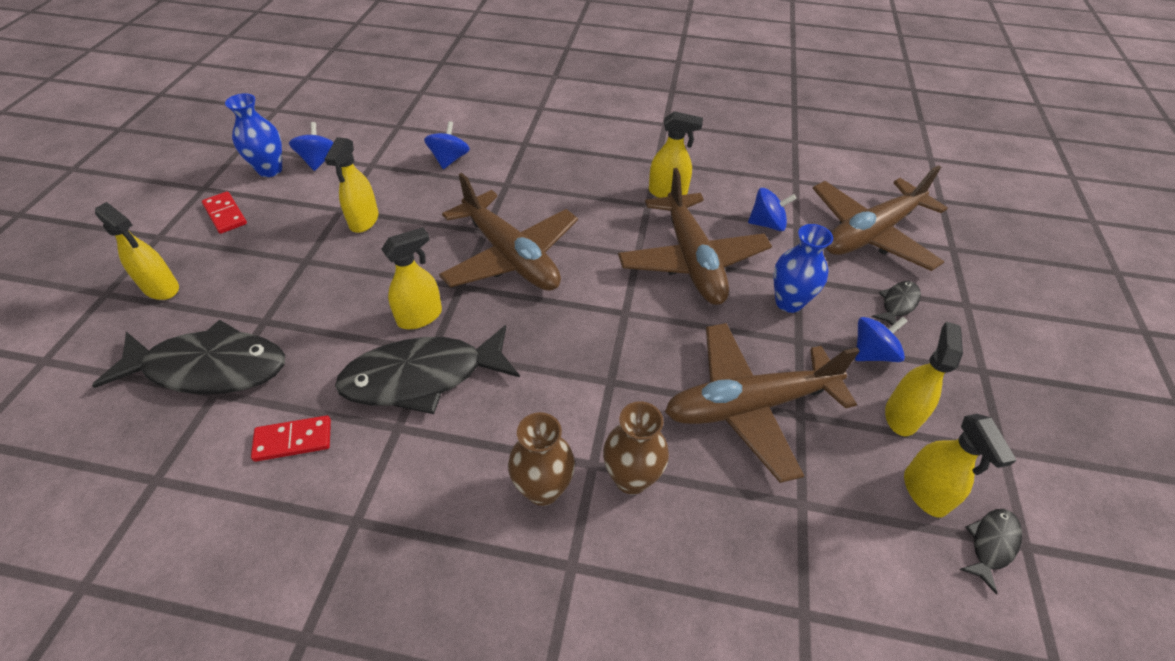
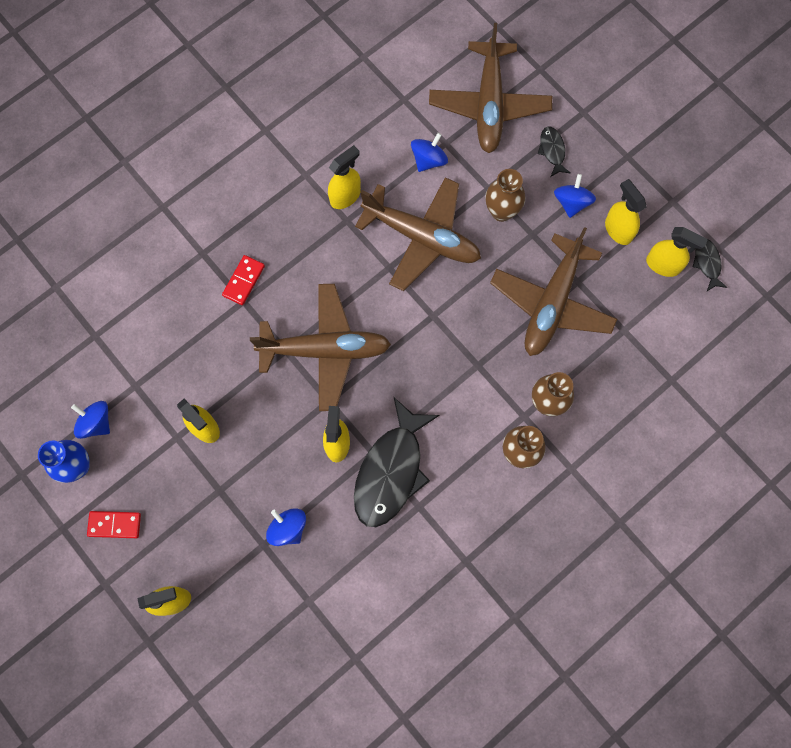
camera: 50 degrees left, 25 degrees up
(210, 368) = (283, 596): black fish -> none
(293, 440) = (384, 570): red domino -> red domino (244, 281)
(449, 159) = (177, 323): blue spinning top -> blue spinning top (288, 528)
(789, 302) = (501, 211): blue vase -> brown vase

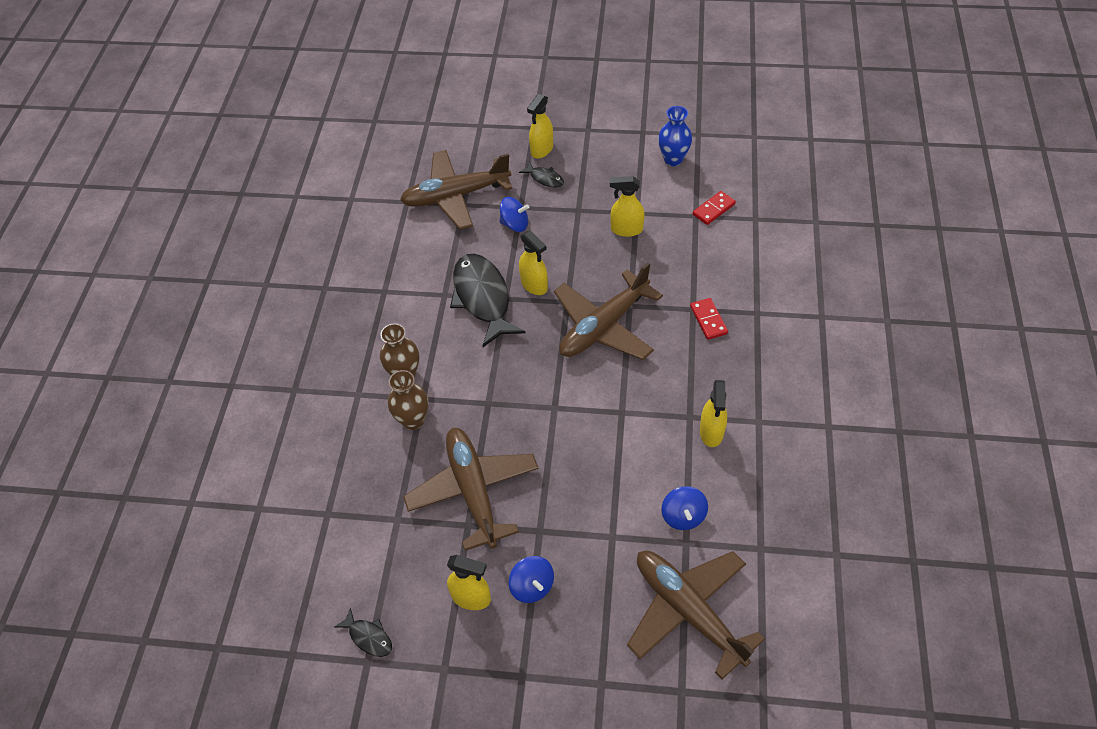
camera: 140 degrees right, 20 degrees down
(96, 423) = (692, 183): blue spinning top -> none
(115, 524) = (617, 153): red domino -> red domino (713, 209)
(422, 237) = (621, 453): brown plane -> brown plane (455, 196)
(501, 211) = (582, 527): brown vase -> none
(552, 150) = (592, 619): black fish -> black fish (545, 178)
(663, 265) = (407, 601): yellow spray bottle -> none

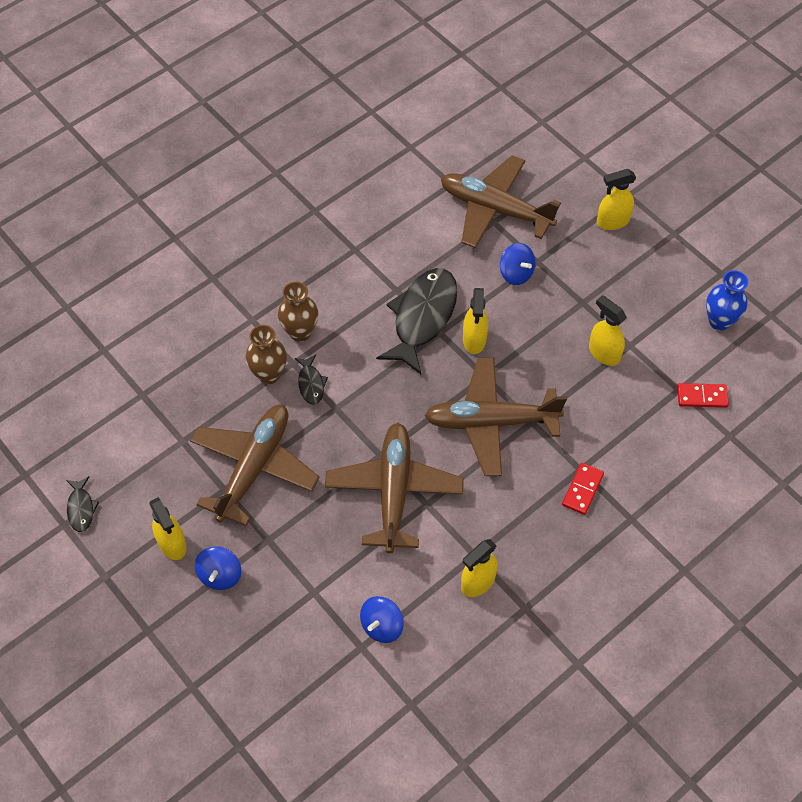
camera: 40 degrees right, 5 degrees up
(545, 178) = (586, 251): black fish -> black fish (311, 384)
(688, 611) = (306, 697): brown plane -> brown plane (394, 491)

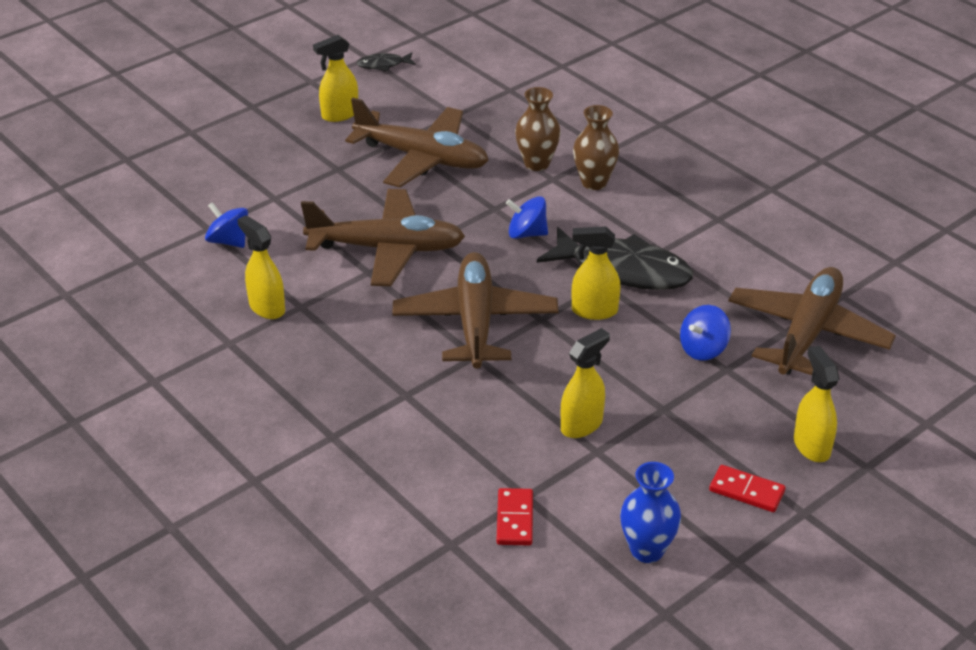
camera: 90 degrees right, 20 degrees down
(220, 575) = (302, 142): blue spinning top -> blue spinning top (527, 233)
(311, 384) = (526, 191): black fish -> none
(582, 489) = (377, 395): red domino -> red domino (746, 491)

